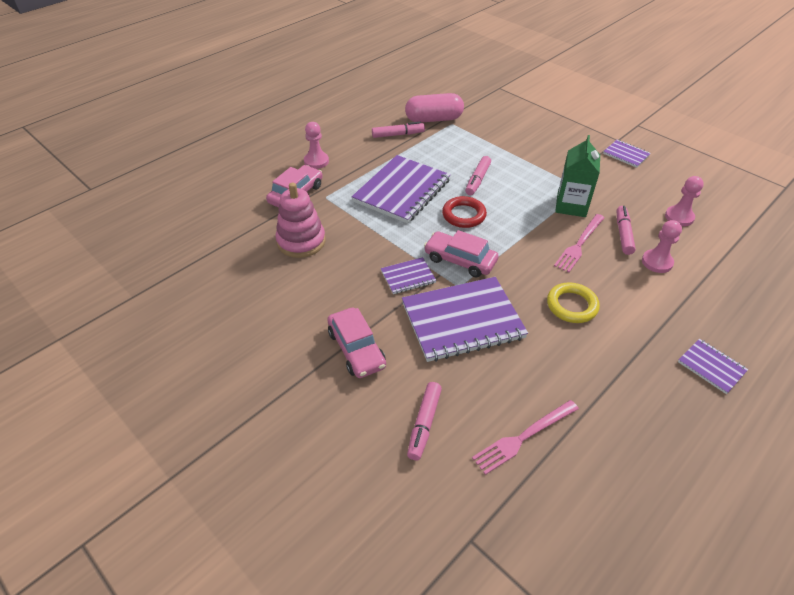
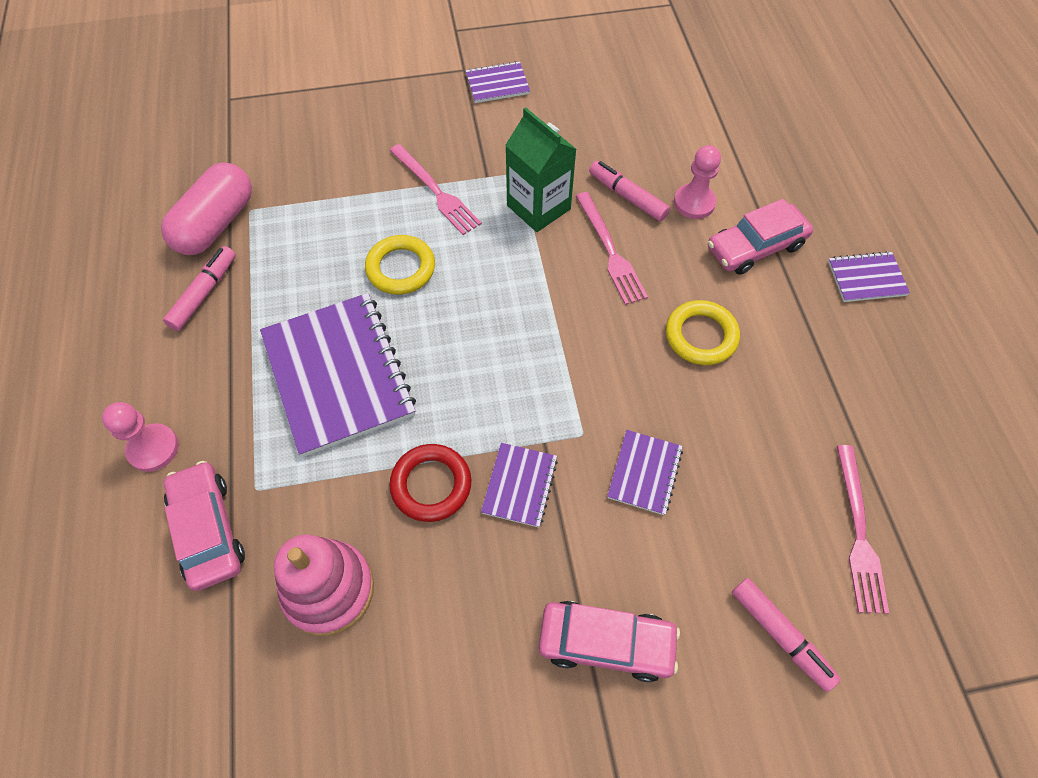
camera: 55 degrees left, 15 degrees up
(460, 260) = (537, 400): pink car -> pink car (755, 247)
(462, 321) = (644, 473): purple notebook -> purple notebook, size x0.48
(464, 215) = (455, 334): red ring -> red ring (431, 485)
(477, 180) = (401, 268): pink marker -> yellow ring
(533, 168) = (436, 191): none -> pink fork
(679, 217) = (642, 126): pink pawn -> none

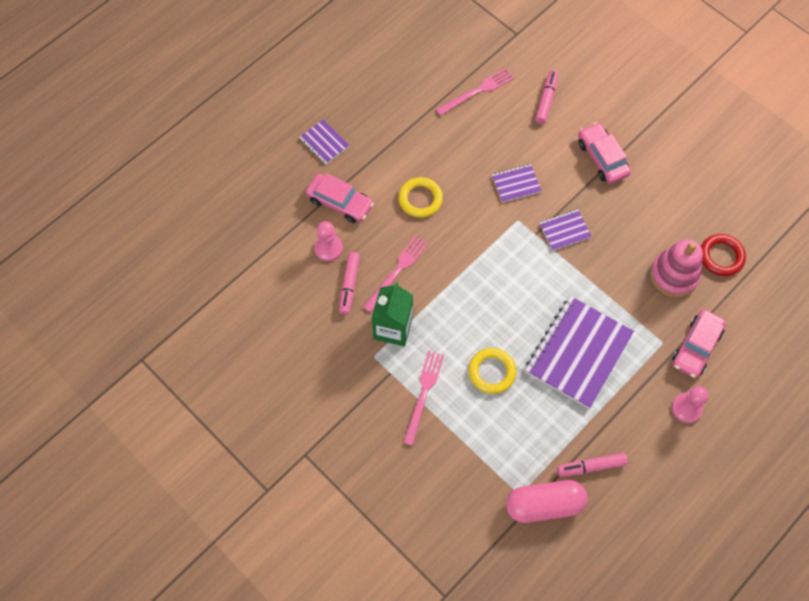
camera: 125 degrees left, 5 degrees up
(431, 485) = (595, 268): red ring -> red ring (721, 257)
(497, 84) = (304, 422): purple notebook -> none

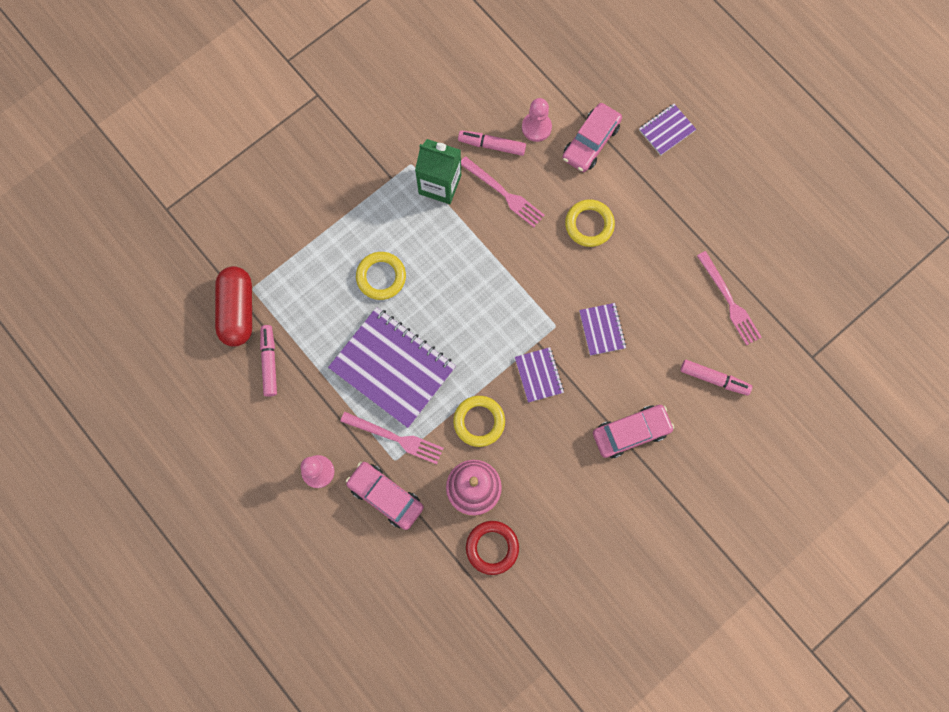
camera: 95 degrees right, 10 degrees up
(423, 394) = (365, 208): pink fork -> pink fork (395, 438)
(544, 505) = (237, 311): pink capsule -> red capsule
(614, 275) = (479, 421): none -> yellow ring

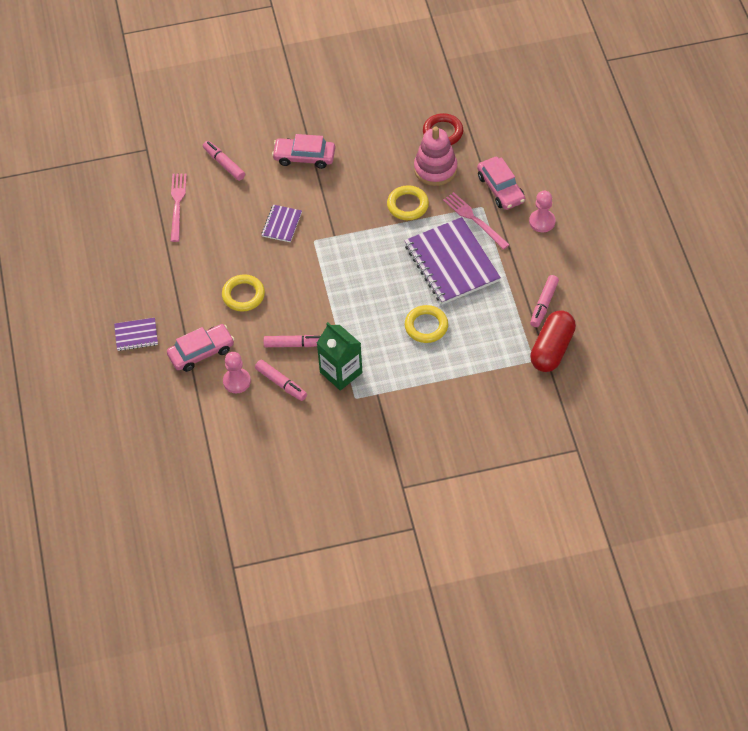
camera: 150 degrees left, 20 degrees down
(503, 193) = (294, 344): pink fork -> pink marker
(539, 375) = (346, 215): purple notebook -> none

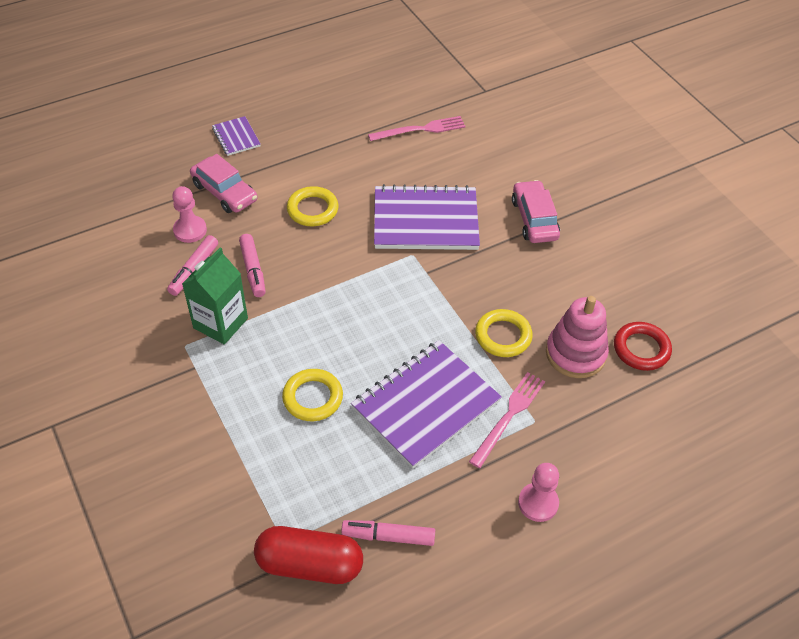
camera: 70 degrees right, 5 degrees down
(224, 164) = (492, 153): pink marker -> none
(281, 224) = (425, 220): purple notebook -> purple notebook, size x2.10
(500, 188) = (575, 437): pink car -> none

